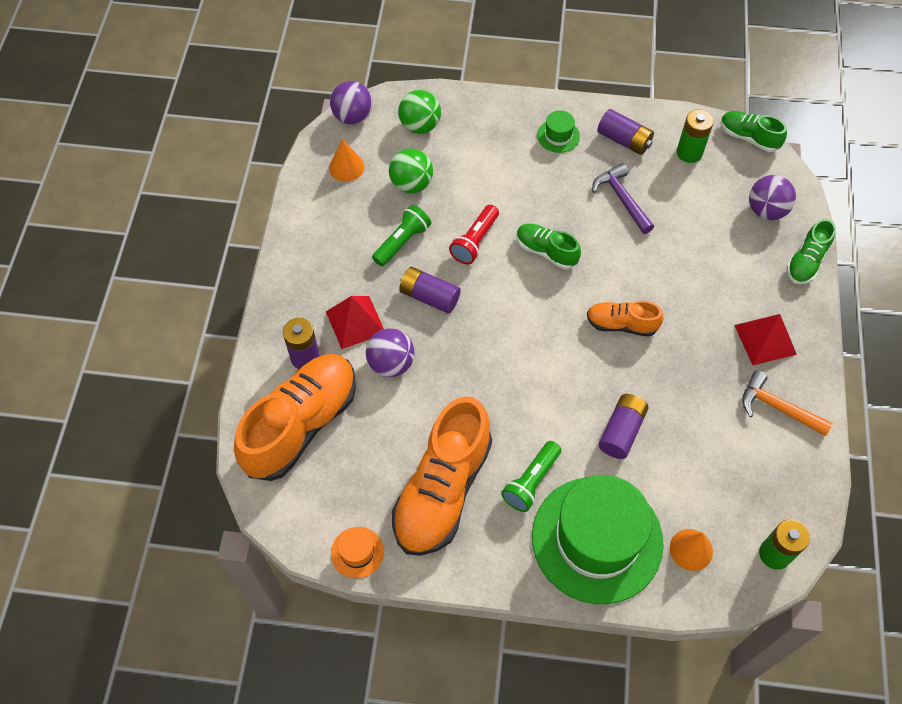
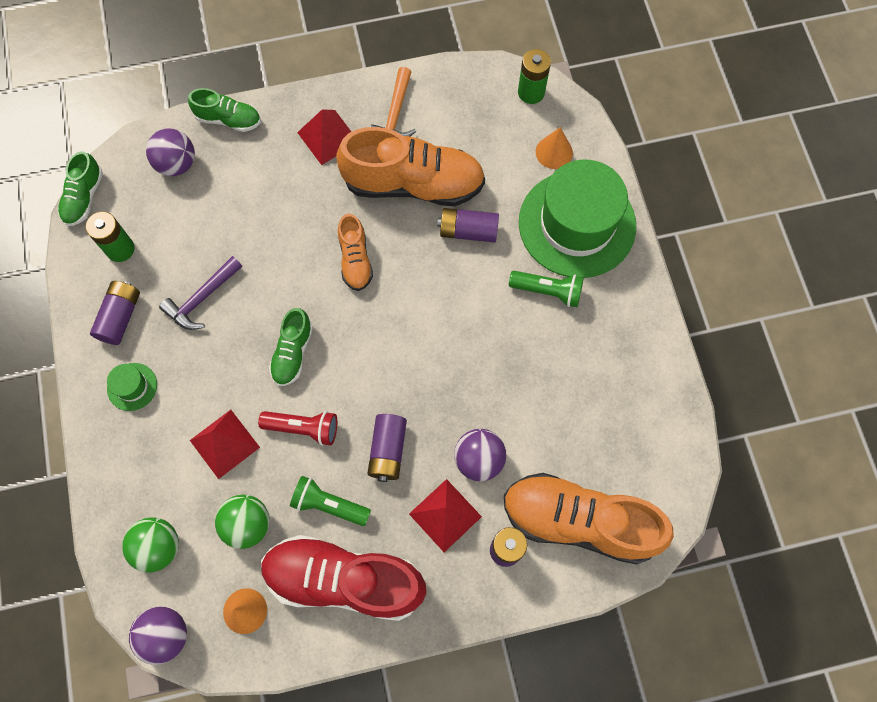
camera: 110 degrees left, 10 degrees up
(337, 236) = (344, 580): none -> red shoe
(357, 552) = (677, 416): orange hat -> none
(442, 490) = (588, 364): orange shoe -> orange shoe (413, 184)
(484, 185) = (224, 443): none -> red pyramid

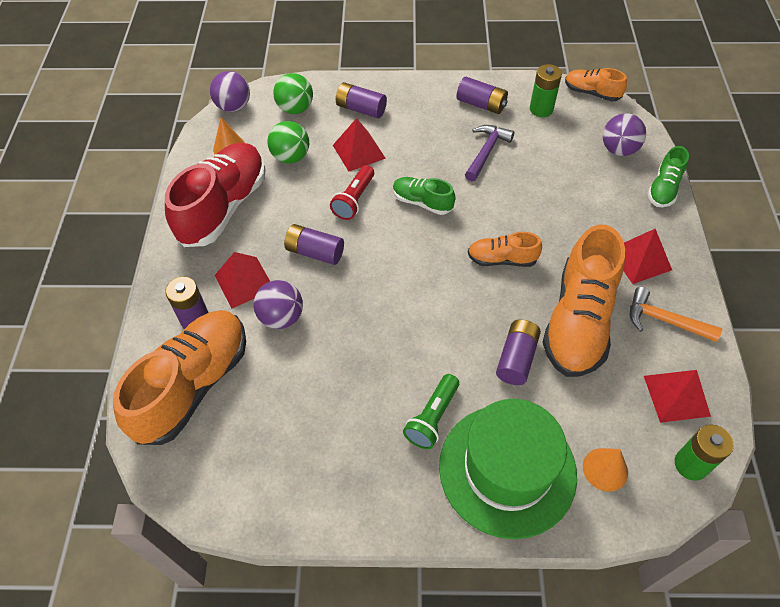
camera: 105 degrees right, 15 degrees down
(84, 198) = (591, 93): green shoe -> orange shoe
(132, 386) = (422, 106): green hat -> none
(148, 460) = (361, 109): none -> purple battery
(202, 298) = (486, 152): purple hammer -> purple hammer turned 60 degrees clockwise
(329, 505) = (285, 206): green flashlight -> none
(470, 103) = (676, 395): none -> red pyramid

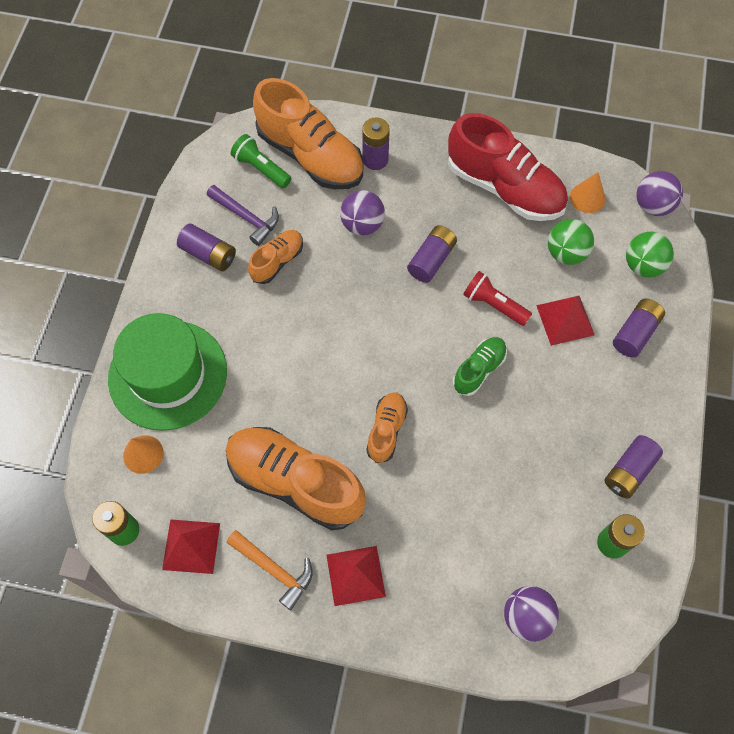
camera: 100 degrees right, 10 degrees up
(244, 282) = (408, 198): red pyramid -> none
(432, 417) = (231, 327): green flashlight -> green flashlight (261, 169)
(486, 152) = (545, 455): purple hammer -> purple hammer (246, 217)
(516, 358) = (269, 412): purple battery -> purple battery (209, 254)
(591, 93) = (637, 621): orange shoe -> orange shoe (277, 261)
(664, 189) = (453, 648): green shoe -> none
(664, 320) = (274, 570): orange hammer -> orange hammer turned 90 degrees clockwise

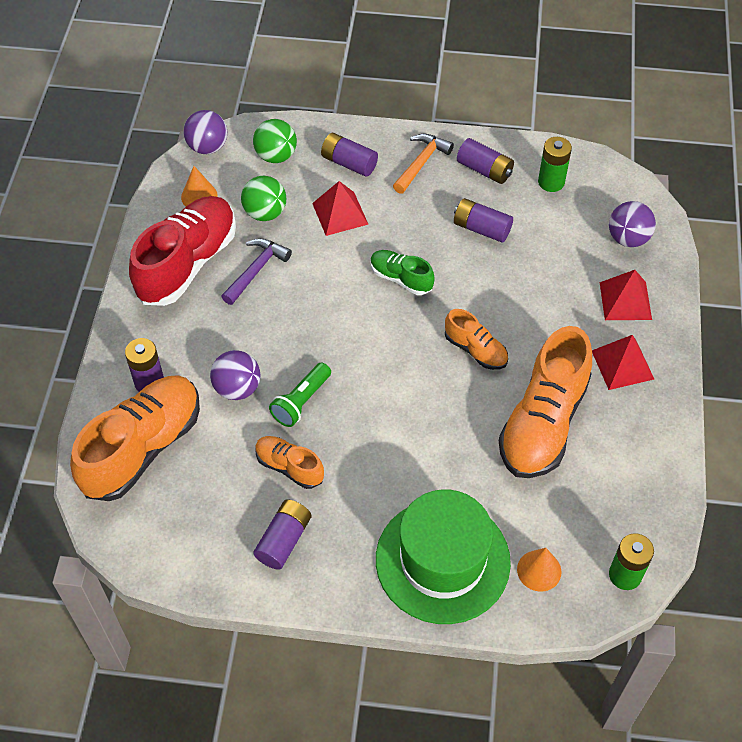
camera: 95 degrees left, 10 degrees down
(191, 546) = (627, 508): red pyramid -> red pyramid (625, 300)
(246, 217) = (231, 506): purple hammer -> purple hammer (256, 270)
(261, 169) = (161, 498): green flashlight -> green flashlight (301, 401)
(274, 570) = (633, 431): orange hammer -> orange hammer (421, 163)
(386, 430) = (475, 350): orange shoe -> orange shoe turned 150 degrees counterclockwise
(431, 260) = (279, 323): purple battery -> purple battery (481, 229)
(494, 305) = (328, 269): red flashlight -> none

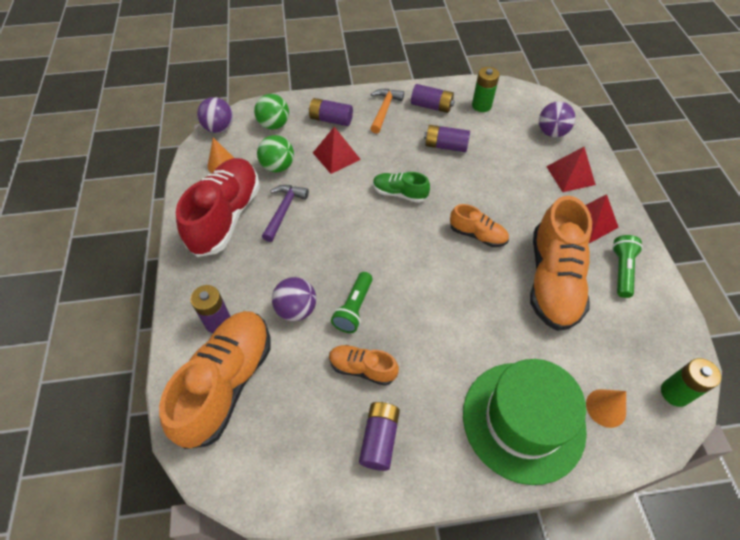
camera: 15 degrees left, 0 degrees up
(631, 430) = (621, 270): none -> green flashlight

